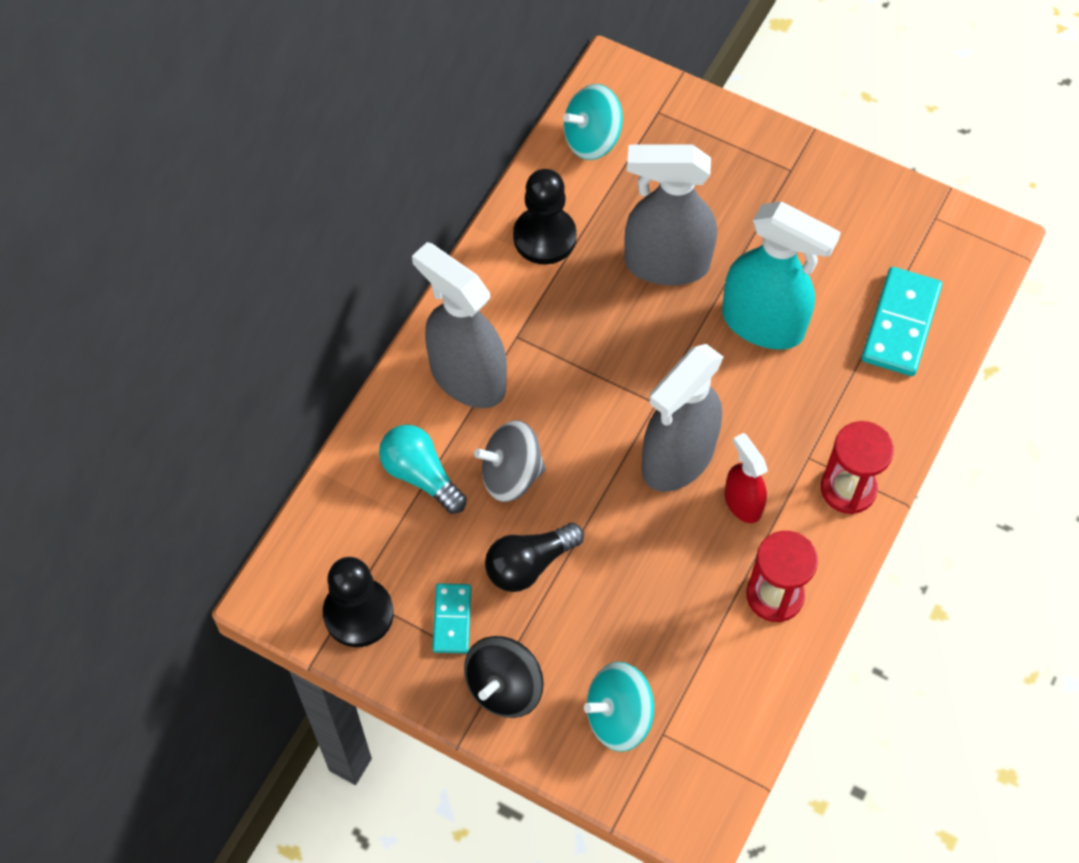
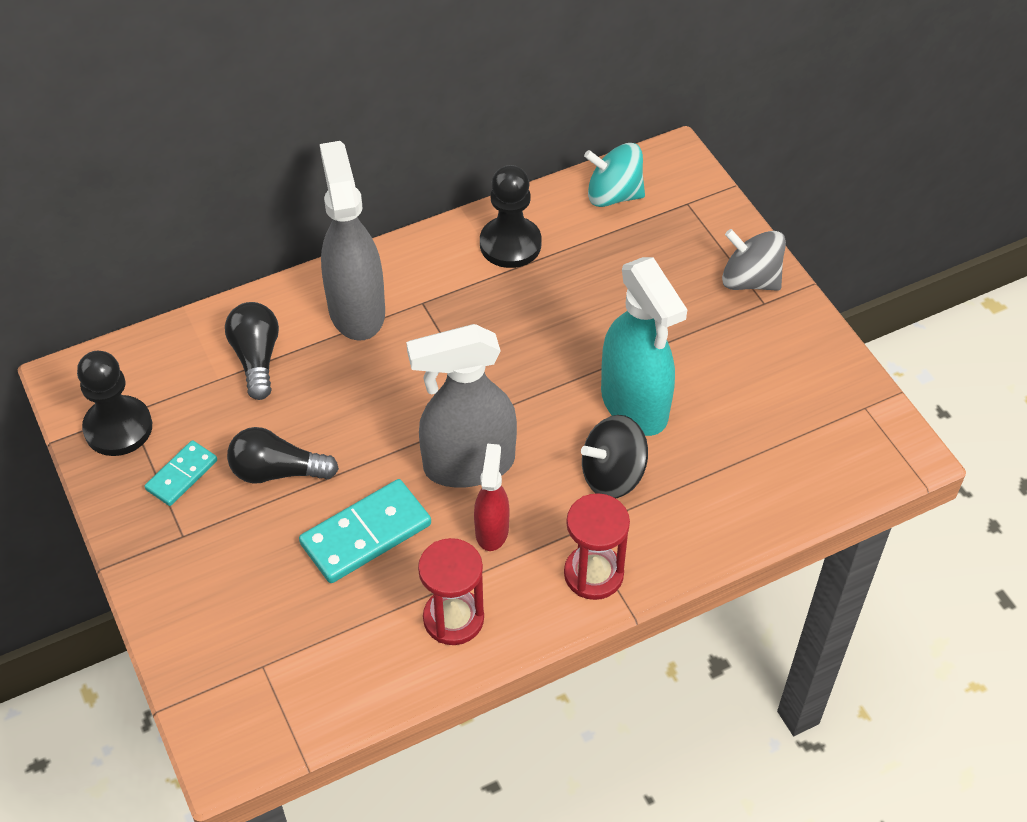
camera: 35 degrees right, 10 degrees down
(420, 475) = (256, 358): turquoise light bulb -> black light bulb
(504, 687) = (173, 549): black spinning top -> black spinning top (613, 475)
(511, 474) = (325, 398): grey spinning top -> grey spinning top (750, 280)
(618, 716) = (240, 629): turquoise spinning top -> none
(666, 264) = (592, 316): grey spray bottle -> none
(900, 324) = (757, 472): turquoise domino -> turquoise domino (366, 534)

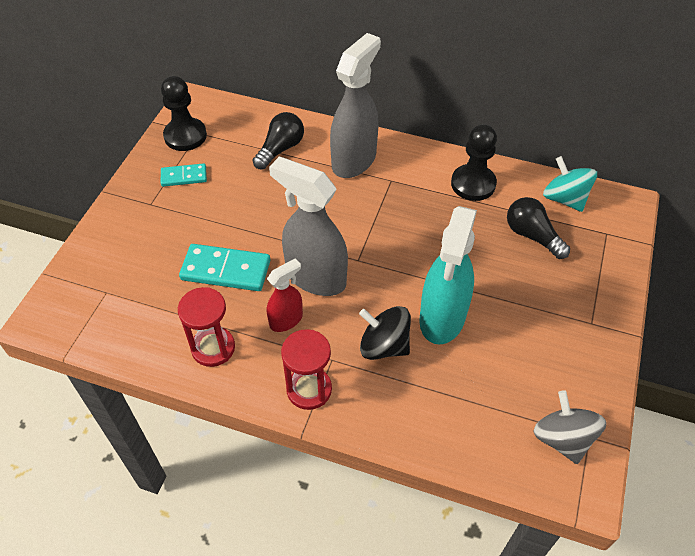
camera: 45 degrees right, 0 degrees up
(277, 471) = (224, 208): black light bulb -> black light bulb (532, 236)
(750, 280) = (597, 303): grey spinning top -> grey spinning top (562, 438)

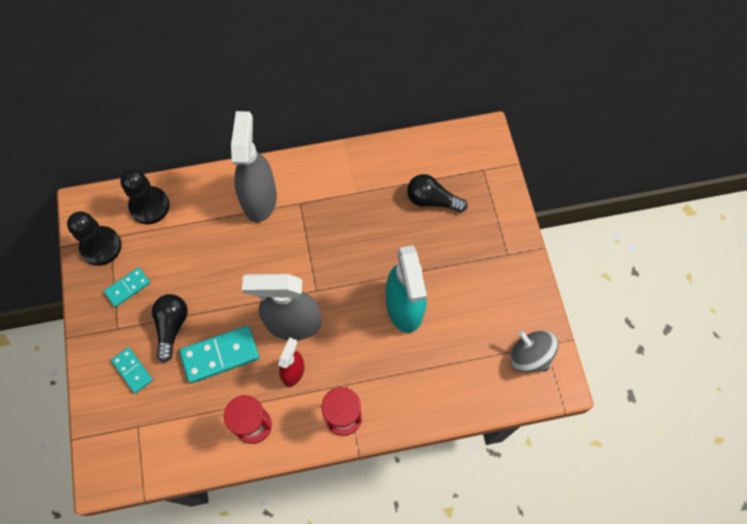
camera: 30 degrees left, 15 degrees up
(137, 243) = (132, 370): none -> turquoise domino
(280, 149) = (192, 218): black light bulb -> black light bulb (172, 326)
(384, 346) = (376, 353): black spinning top -> none
(473, 184) = (365, 174): black pawn -> black pawn (149, 206)
(564, 199) = (439, 153): turquoise spinning top -> none

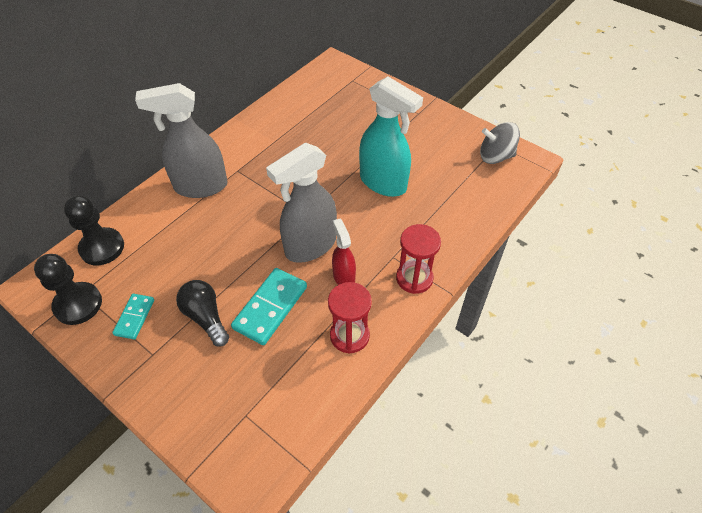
camera: 40 degrees left, 15 degrees down
(132, 370) = (198, 375): turquoise domino -> none
(259, 199) = (200, 186): grey spray bottle -> grey spray bottle turned 60 degrees counterclockwise
(432, 200) = (335, 114): black light bulb -> none

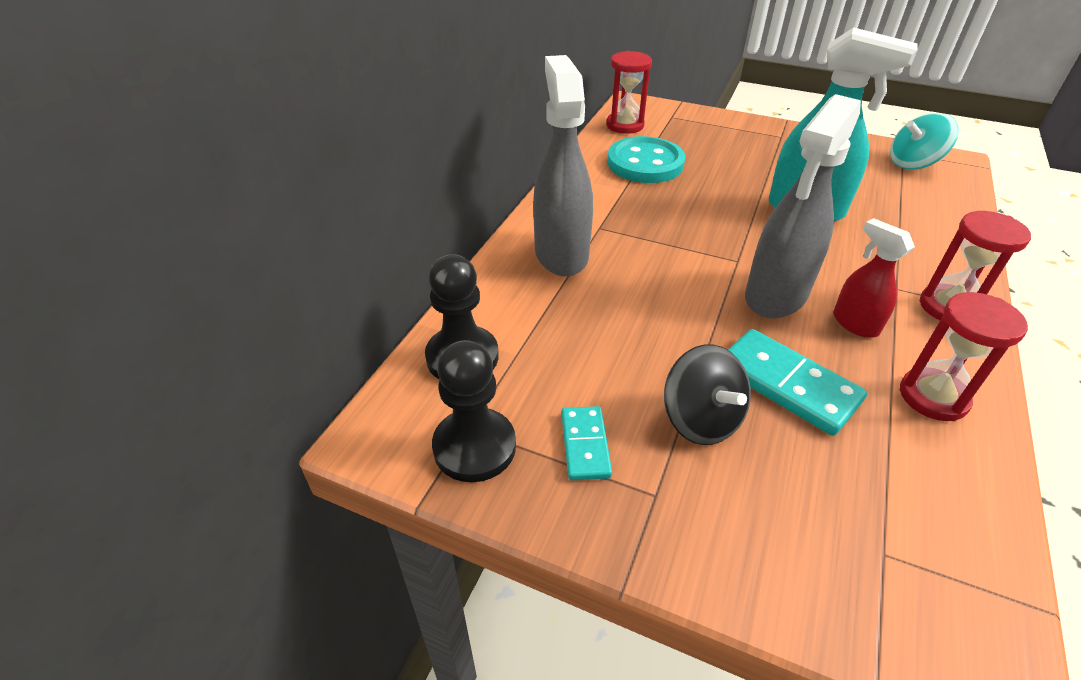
camera: 15 degrees left, 10 degrees down
(200, 186) = (561, 254): grey spray bottle -> grey spray bottle turned 105 degrees clockwise
(206, 317) = (700, 419): black light bulb -> black spinning top
(270, 307) = (787, 384): turquoise domino -> turquoise domino turned 60 degrees counterclockwise
(303, 121) = (645, 163): none -> turquoise button
(312, 83) = (625, 125): none -> red hourglass
(495, 156) = (913, 163): grey spinning top -> turquoise spinning top

